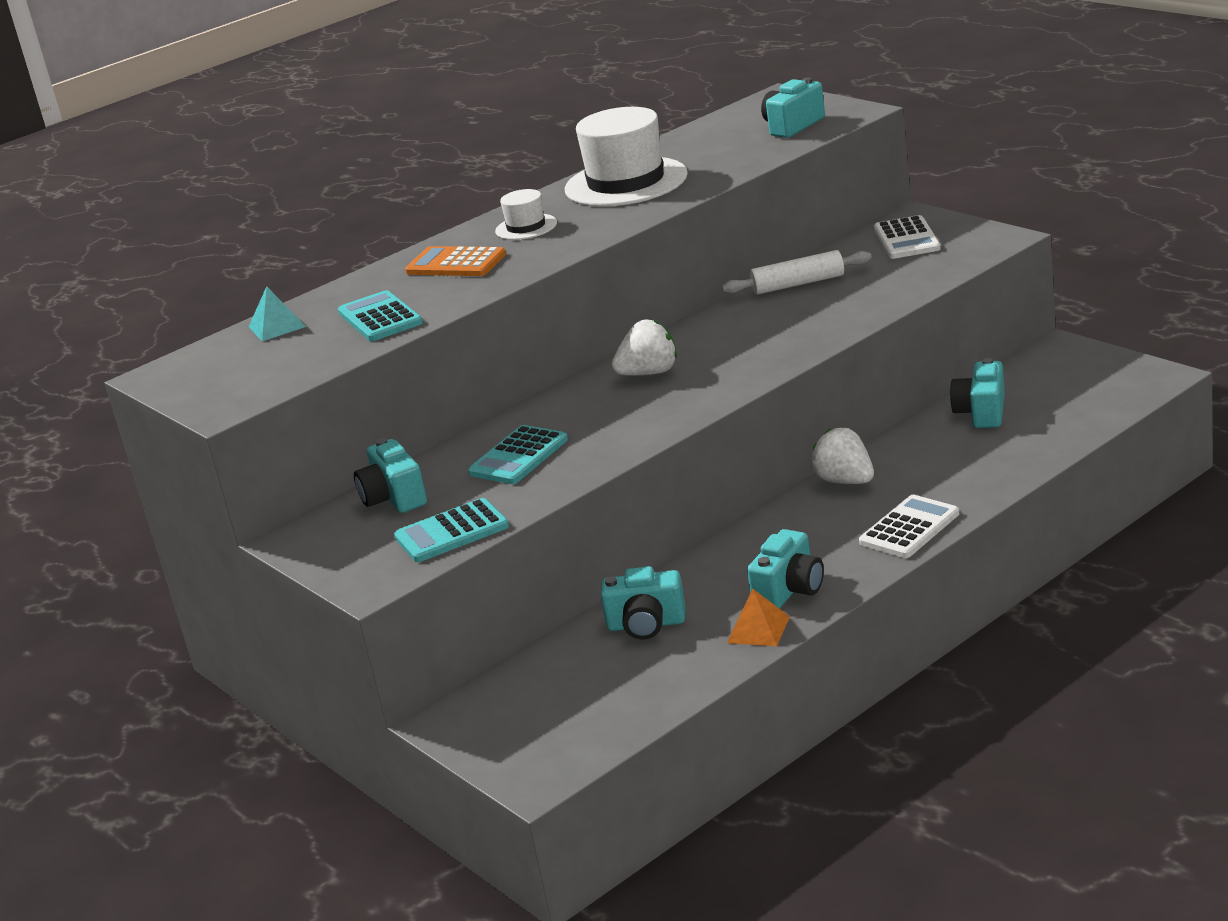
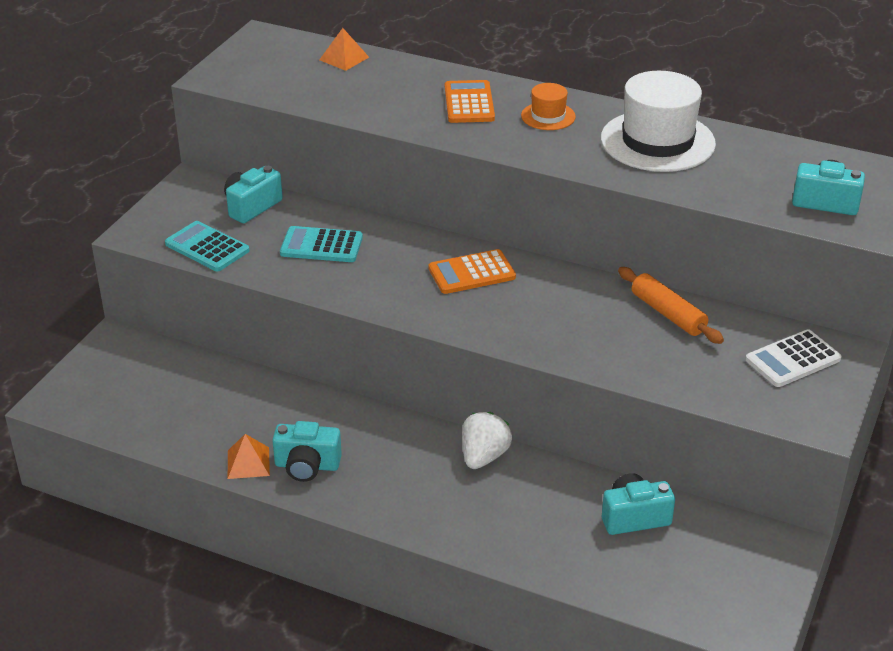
camera: 60 degrees right, 10 degrees up
(277, 326) = (344, 58): turquoise pyramid -> orange pyramid
(380, 318) = (364, 97): turquoise calculator -> none
(526, 227) = (548, 116): white hat -> orange hat
(646, 625) = (245, 401): turquoise camera -> none
(649, 373) = (472, 273): white strawberry -> orange calculator
(798, 284) = (668, 314): white rolling pin -> orange rolling pin
(909, 528) = (417, 514): white calculator -> none

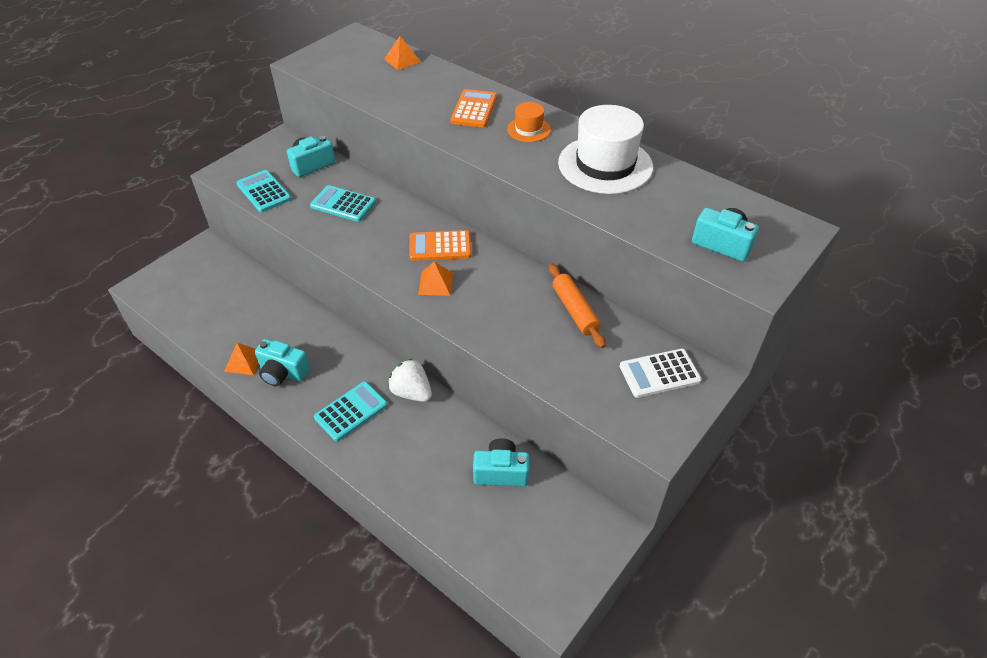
camera: 15 degrees right, 10 degrees up
(418, 491) = (351, 411): none -> turquoise calculator
(483, 456) = (411, 392): white strawberry -> white strawberry turned 90 degrees counterclockwise
(488, 313) = (435, 283): none -> orange pyramid

